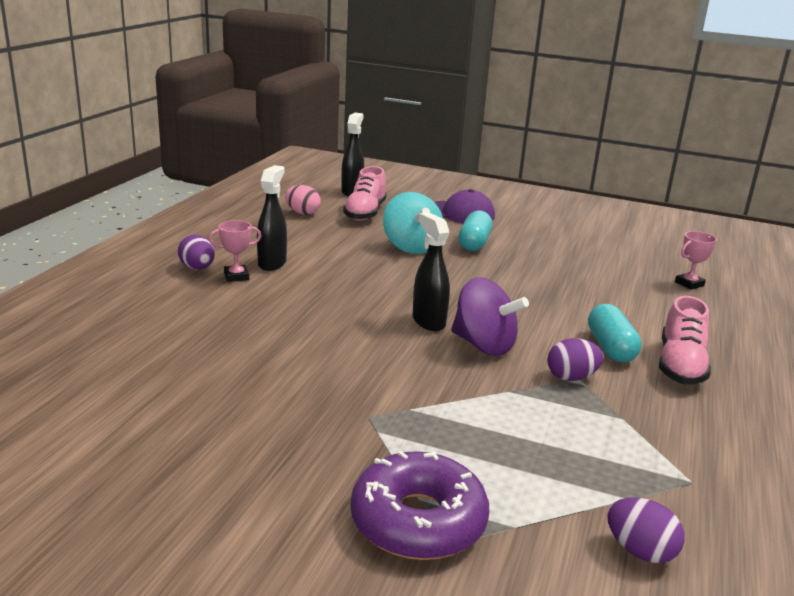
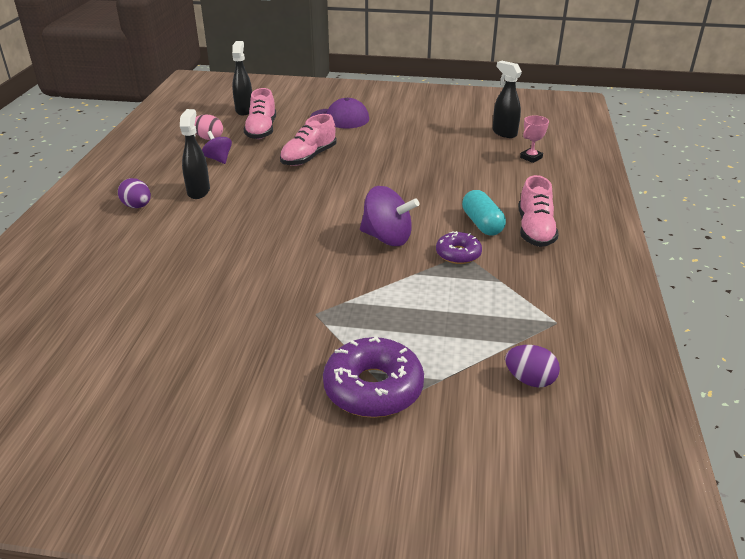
camera: 10 degrees left, 10 degrees up
(236, 276) = (173, 208): pink trophy -> none
(306, 234) = (218, 159): none -> purple spinning top
(411, 247) = (308, 157): turquoise spinning top -> pink shoe
(428, 321) = (339, 224): black spray bottle -> black spray bottle (504, 133)
(474, 243) = (358, 146): turquoise capsule -> none
(571, 377) = (458, 254): purple egg -> purple donut

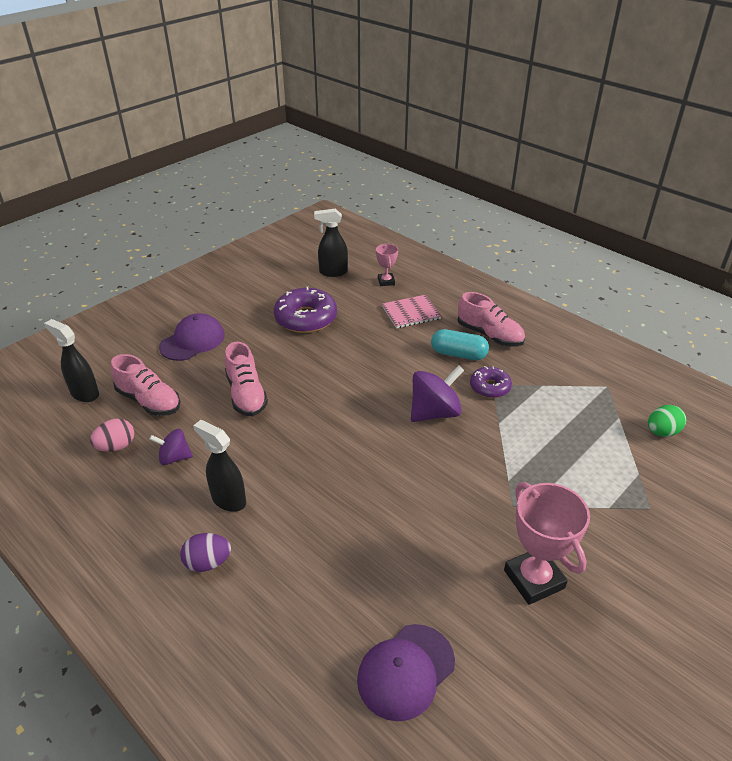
camera: 55 degrees left, 5 degrees up
(98, 316) = (406, 671): none -> purple cap
(237, 351) = (534, 579): none -> pink trophy
(373, 388) = (629, 515): purple donut -> purple donut (306, 318)
(505, 183) = (411, 313): none -> pink notebook
(530, 380) = (662, 432): purple egg -> green egg

